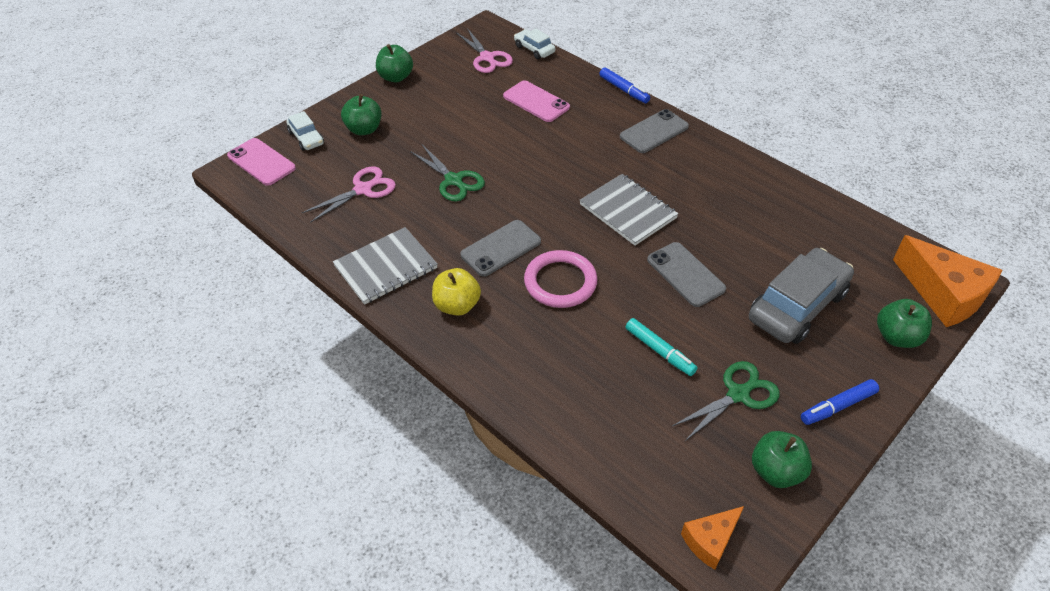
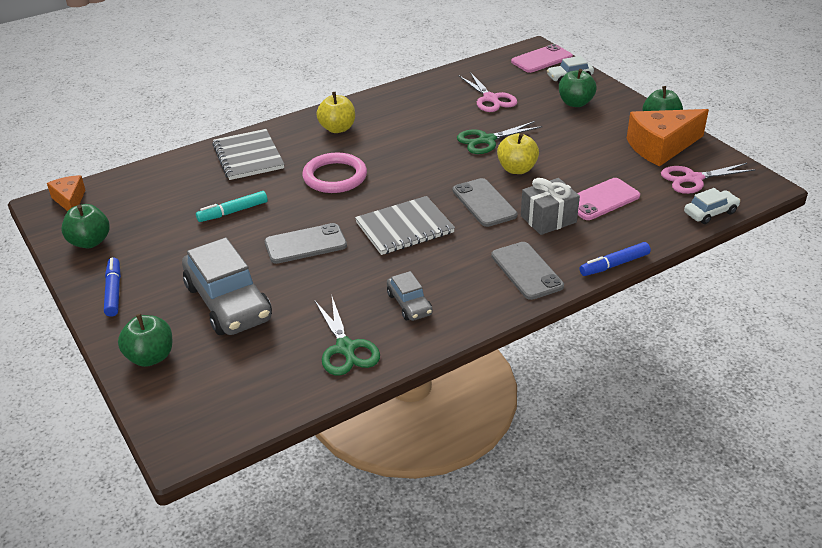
camera: 105 degrees right, 10 degrees down
(386, 267) = (394, 103): grey notebook -> grey notebook (248, 156)
(501, 248) = (389, 154): grey phone -> grey phone (484, 203)
(502, 154) = (517, 169): none -> yellow apple
(577, 127) = (548, 219): none -> grey gift
(730, 188) = (409, 304): none -> grey car
(738, 394) = (165, 242): green scissors -> green scissors (345, 348)
(943, 294) = (174, 417): orange cheese -> orange cheese (661, 147)

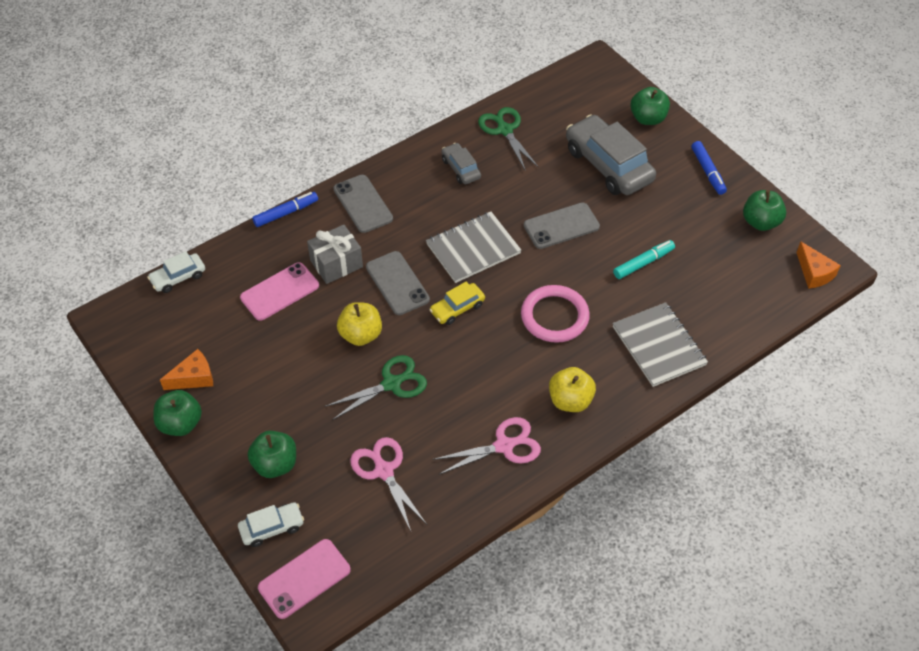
camera: 175 degrees right, 15 degrees up
(425, 184) = (457, 308): none -> yellow car
(661, 147) = (194, 377): orange cheese -> orange cheese, size x0.55
(693, 179) = (177, 325): pink scissors -> pink scissors (504, 446)

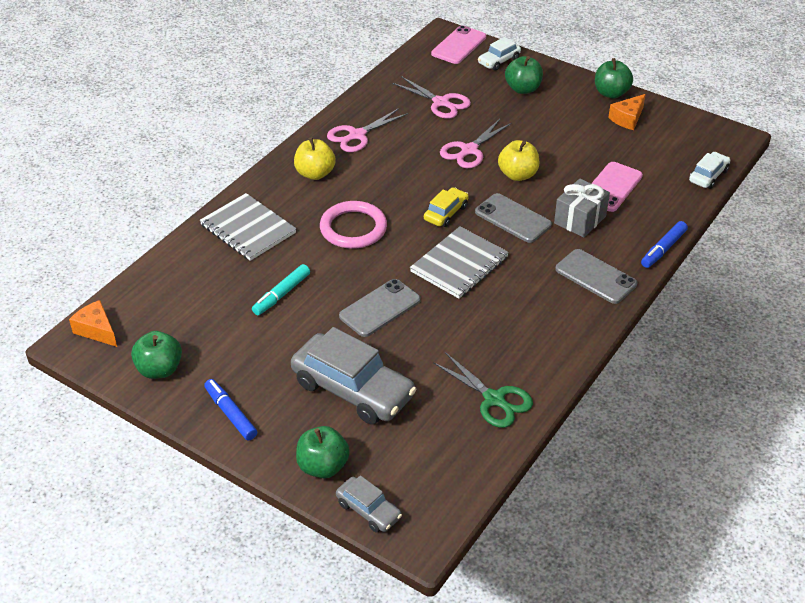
camera: 160 degrees right, 10 degrees down
(392, 384) = (469, 150): green scissors -> pink scissors
(461, 169) = (518, 339): grey car -> grey car (368, 510)

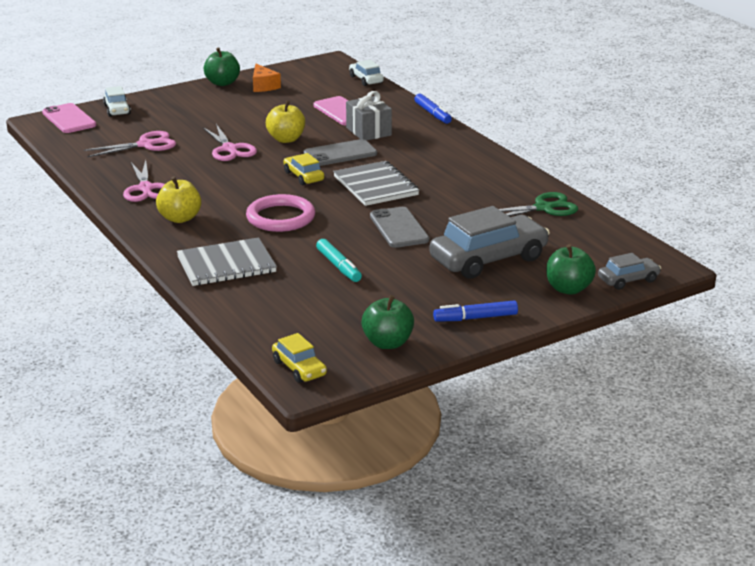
camera: 65 degrees left, 15 degrees down
(96, 330) = (299, 368): orange cheese -> yellow car
(523, 89) = (171, 110): green apple -> none
(595, 277) = (440, 142): grey phone -> none

